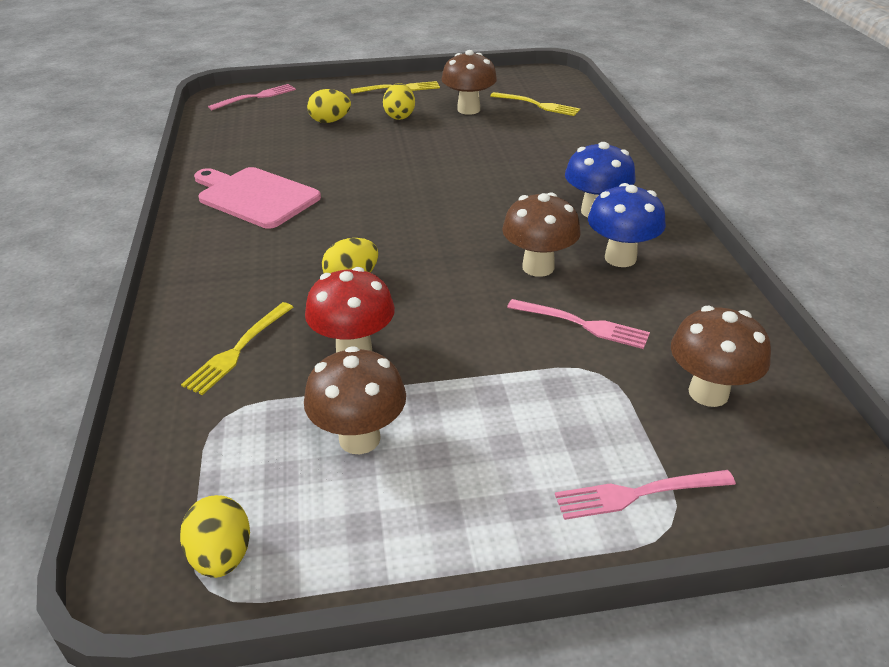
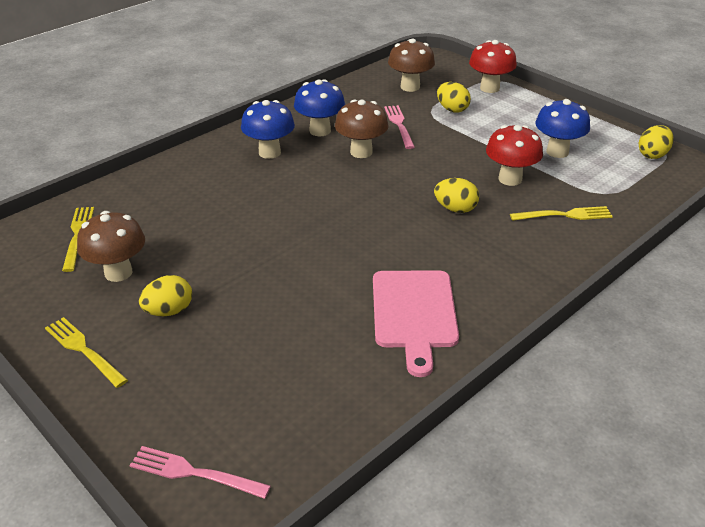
camera: 125 degrees left, 0 degrees up
(330, 121) = (220, 356): yellow egg -> yellow egg (452, 109)
(359, 438) = (557, 152): brown mushroom -> blue mushroom
(638, 494) = (489, 88): pink fork -> red mushroom

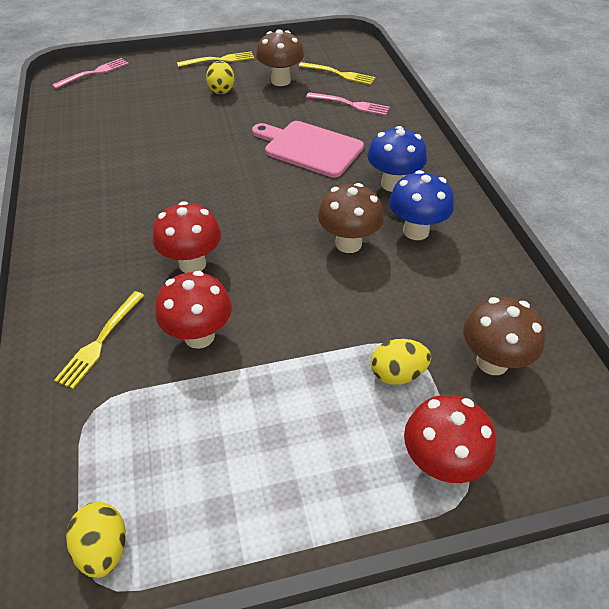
camera: 120 degrees right, 10 degrees up
(399, 125) = (387, 299): pink fork -> pink fork (350, 104)
(414, 313) = (102, 180): pink cutting board -> pink cutting board (309, 148)
(455, 209) = (192, 264): yellow egg -> red mushroom
(557, 152) = (210, 424): blue mushroom -> none

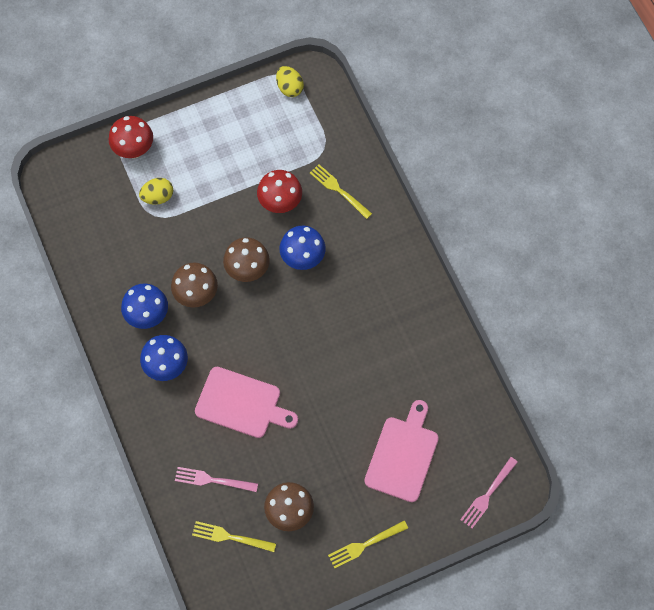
camera: 170 degrees right, 20 degrees up
(100, 341) = (339, 190): yellow fork -> yellow fork turned 60 degrees counterclockwise
(157, 100) = (403, 455): none -> pink cutting board
(192, 264) = (302, 258): red mushroom -> blue mushroom
(221, 90) = (345, 485): yellow egg -> none
(492, 362) = (101, 214): brown mushroom -> brown mushroom (247, 270)

